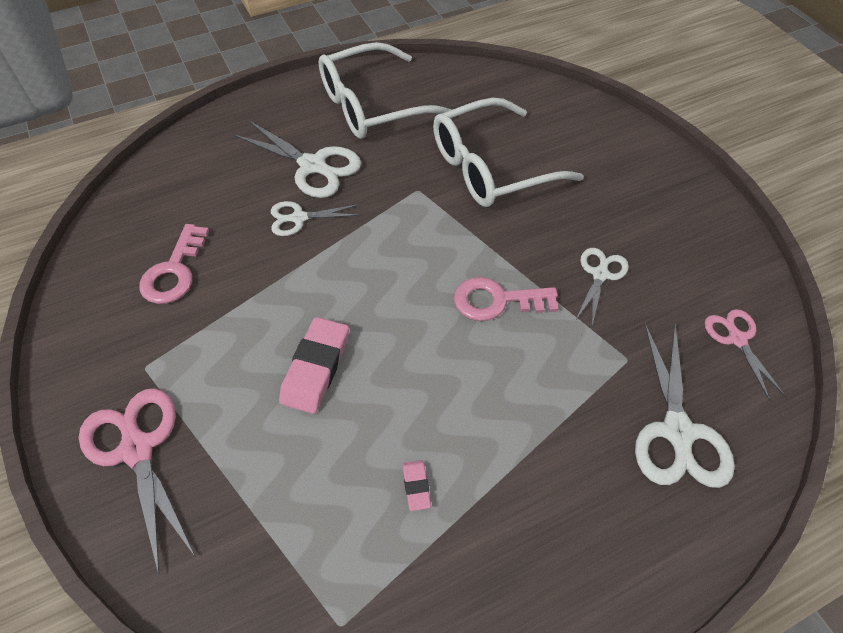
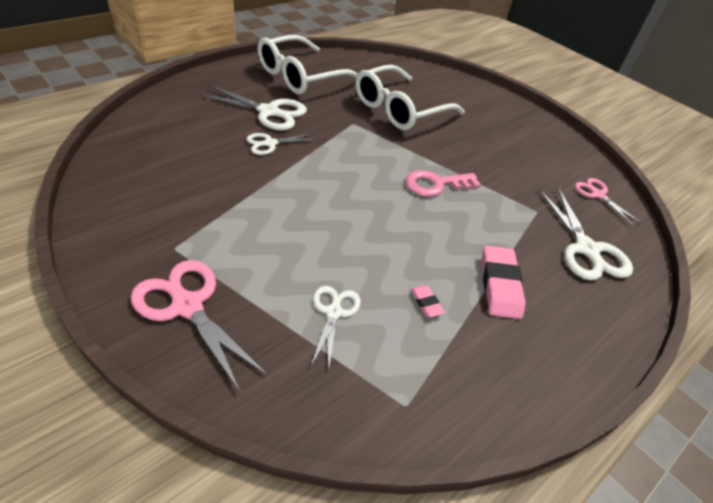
camera: 20 degrees left, 10 degrees down
(174, 271) = (178, 182): pink key -> none
(316, 368) = (319, 236): pink eraser -> pink eraser (500, 285)
(600, 274) = (498, 165): white scissors -> white scissors (334, 312)

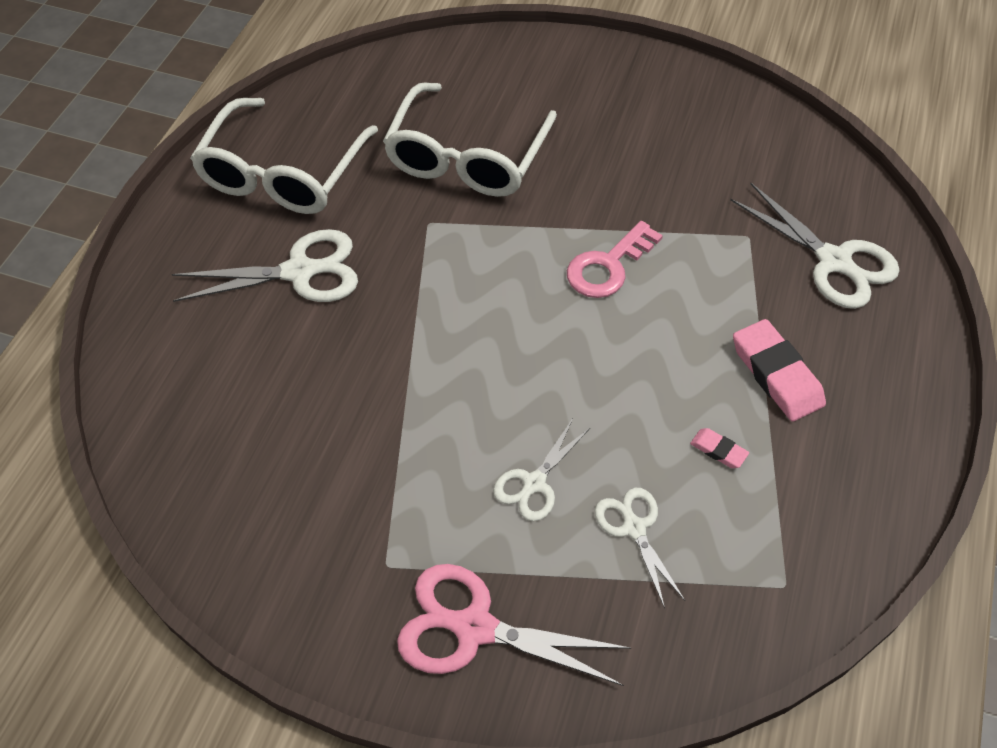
camera: 25 degrees left, 10 degrees up
(270, 143) = (352, 328): white scissors -> white scissors (534, 483)
(598, 195) = (798, 164): pink scissors -> none

